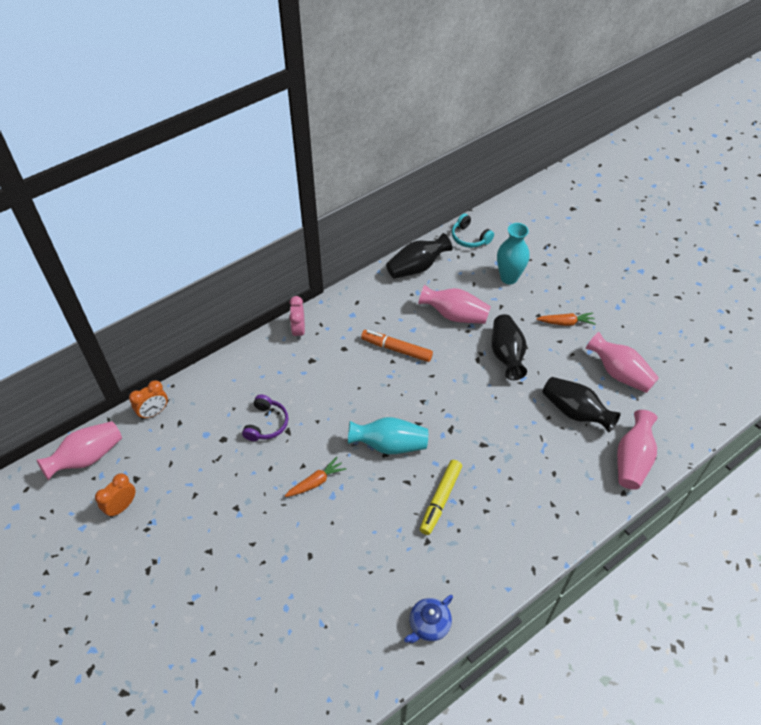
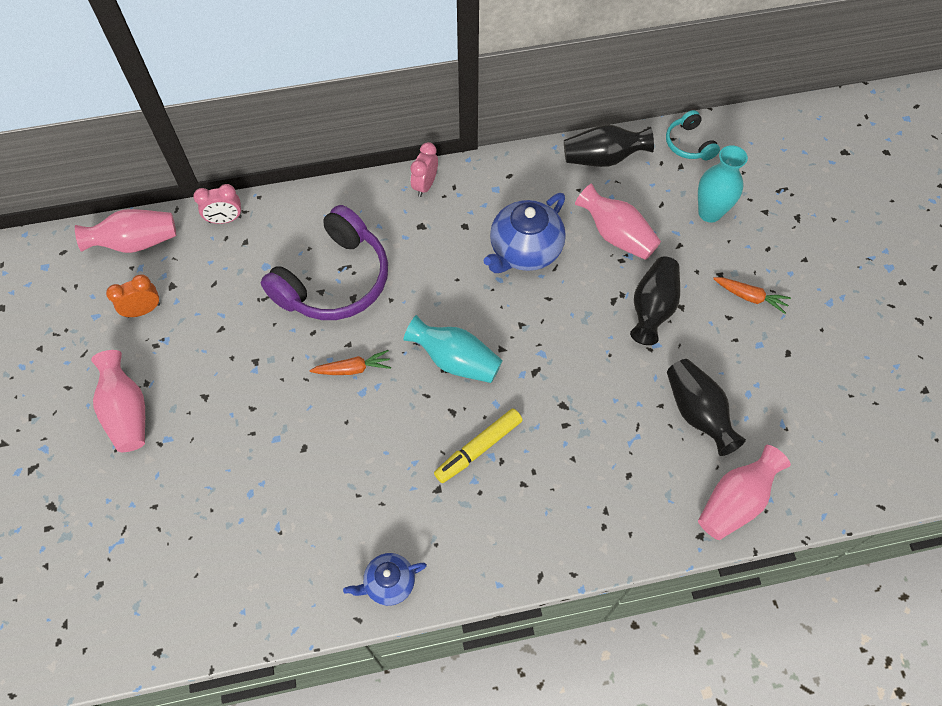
camera: 25 degrees right, 10 degrees up
(154, 412) = (225, 219): orange clock -> pink clock
(266, 424) = (334, 280): purple headphones -> purple headphones, size x2.05
(397, 349) = (525, 250): orange marker -> blue teapot
(619, 373) = (782, 387): pink vase -> pink vase (127, 412)

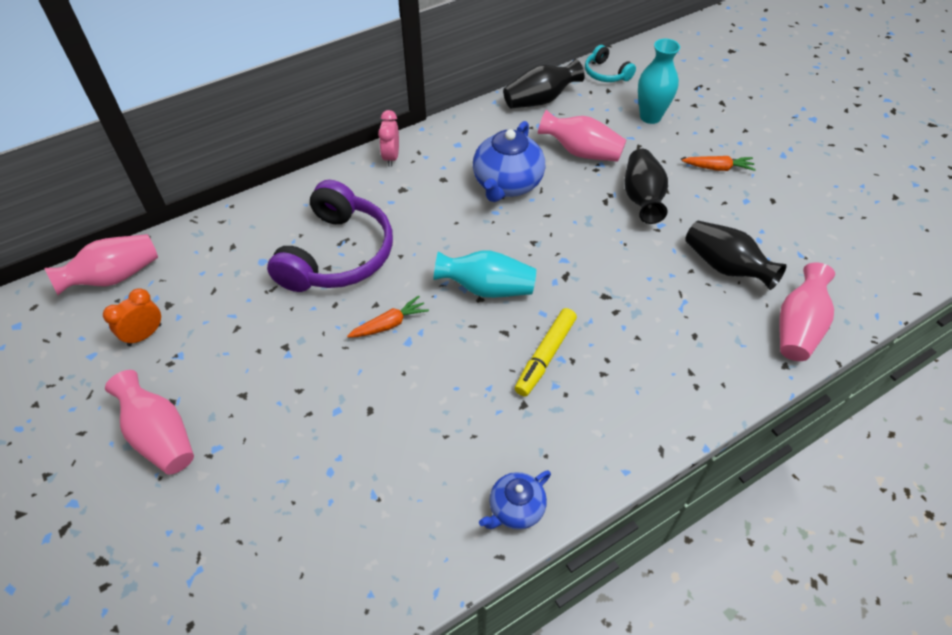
camera: 20 degrees left, 10 degrees down
(225, 219) = (204, 233): pink clock -> none

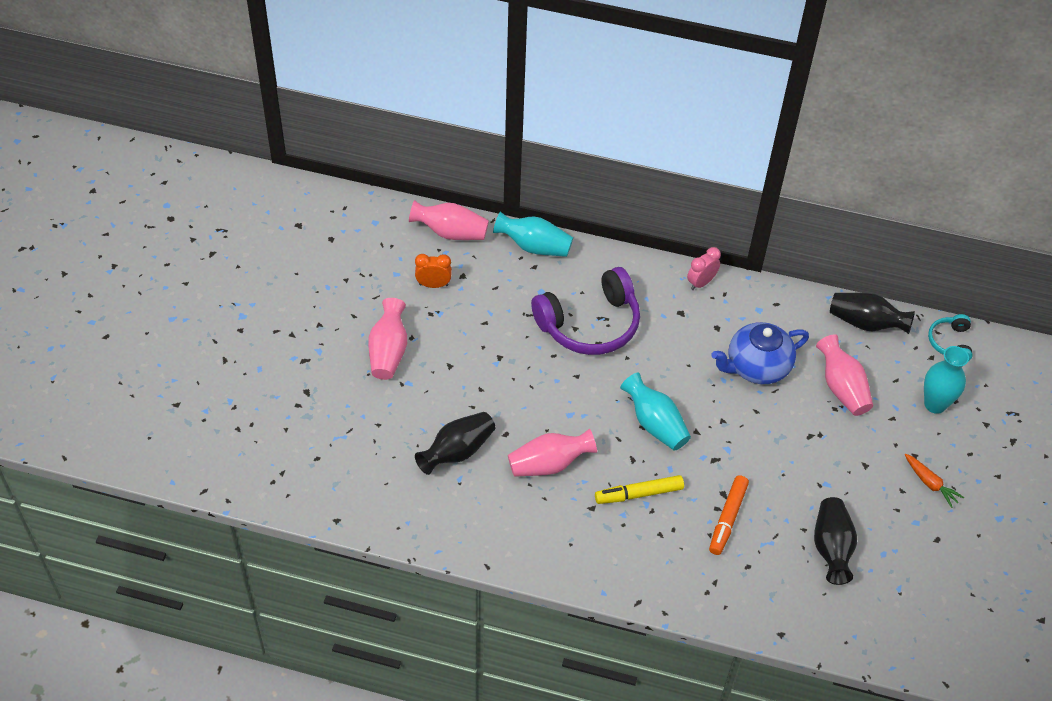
camera: 45 degrees right, 0 degrees up
(214, 231) = (534, 247): none -> turquoise vase
(389, 324) = (571, 395): orange carrot -> none
(515, 509) = (522, 553): blue teapot -> none
(633, 312) = (728, 518): none -> orange marker
(642, 198) = (839, 456): black vase -> black vase (457, 451)
(798, 327) = (824, 624): pink vase -> pink vase (549, 464)

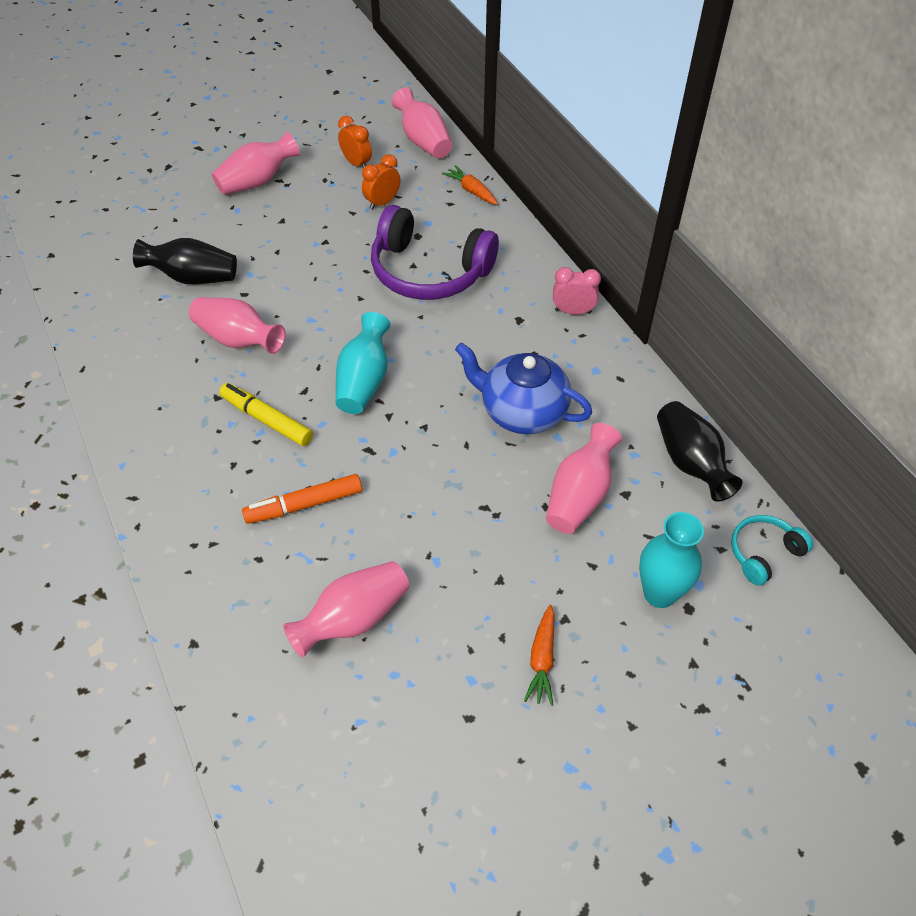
camera: 50 degrees right, 0 degrees up
(493, 300) = (382, 203): none -> orange clock
(534, 247) = (471, 191): turquoise vase -> orange carrot
(831, 548) = (353, 618): black vase -> pink vase

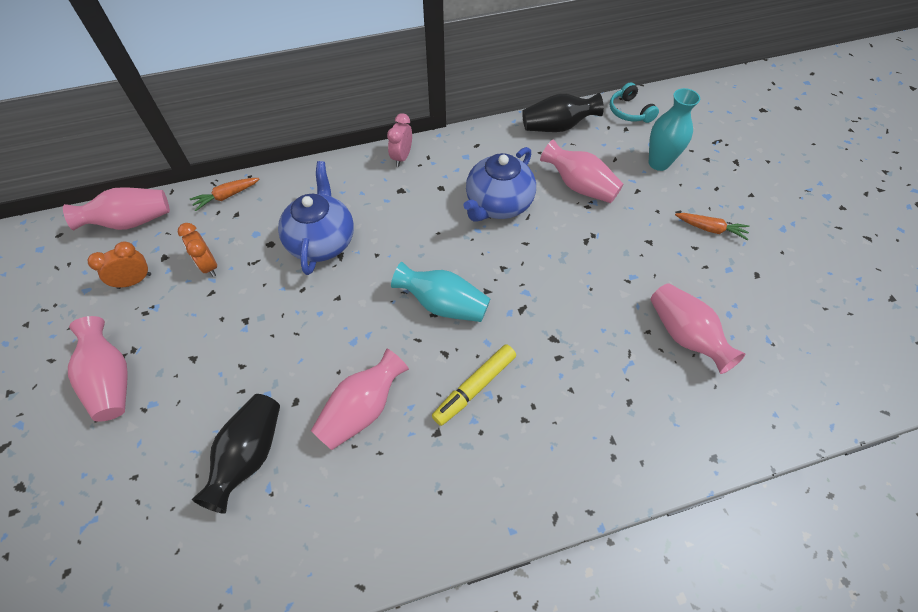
camera: 80 degrees left, 5 degrees up
(305, 505) = (575, 362): orange marker -> none
(429, 271) = (322, 241): purple headphones -> blue teapot

